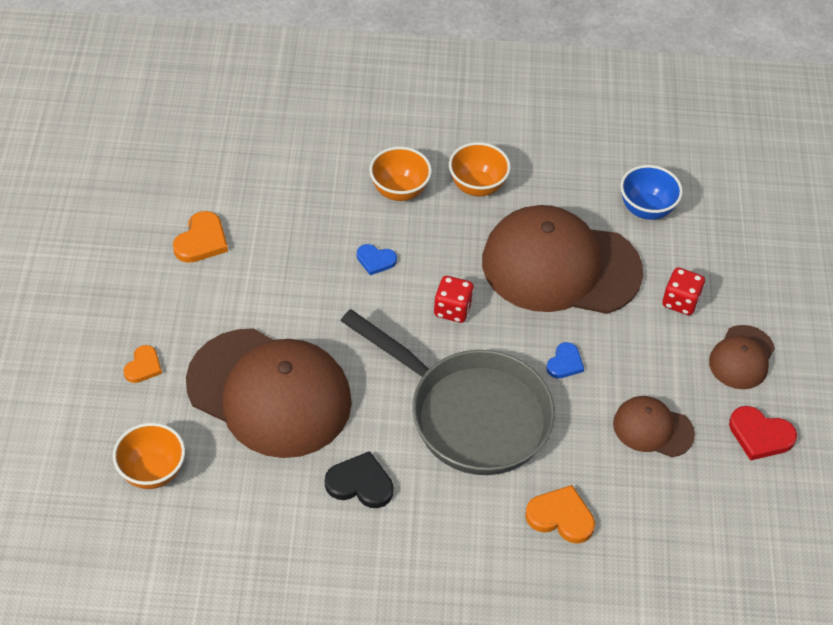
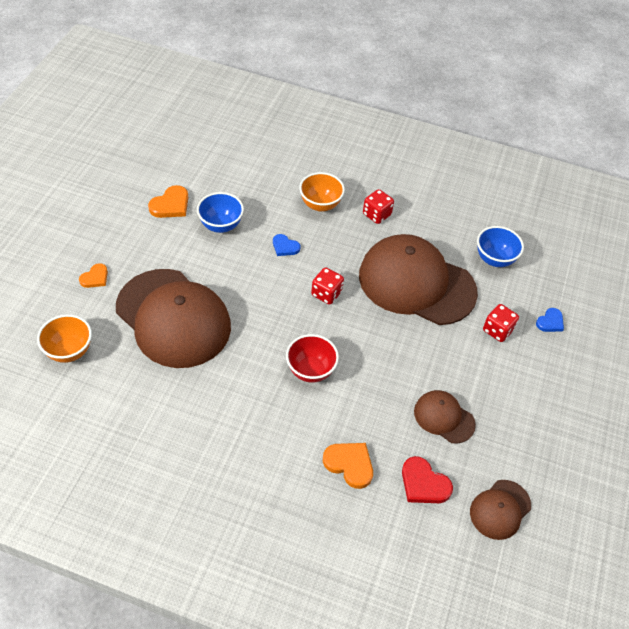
camera: 15 degrees right, 0 degrees up
(280, 252) = (221, 225): none -> blue bowl
(360, 483) = (211, 399): black heart -> none
(470, 414) = (310, 370): grey pan -> red bowl
(477, 186) = (376, 214): orange bowl -> red dice
(565, 363) = (394, 352): blue heart -> blue heart (550, 322)
(741, 358) = (531, 383): brown cap -> brown cap (500, 509)
(760, 435) = (526, 445): red heart -> red heart (424, 483)

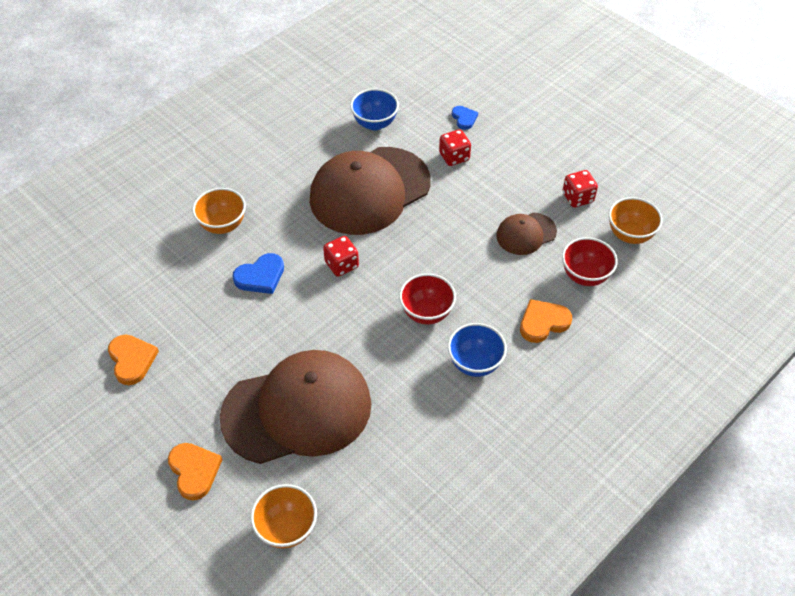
camera: 60 degrees left, 0 degrees up
(95, 278) = (194, 471): orange heart -> orange heart, size x1.53
(221, 225) = (194, 322): blue bowl -> blue bowl (475, 363)
(285, 247) = (260, 276): blue heart -> blue heart, size x1.53
(376, 214) = (266, 185): red dice -> red dice (577, 198)
(424, 483) = (585, 276): red heart -> red bowl
(500, 509) = (630, 235): brown cap -> orange bowl

